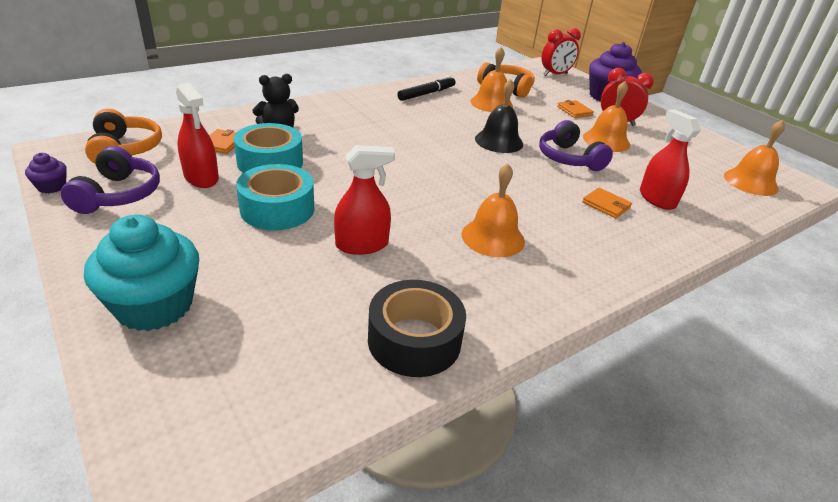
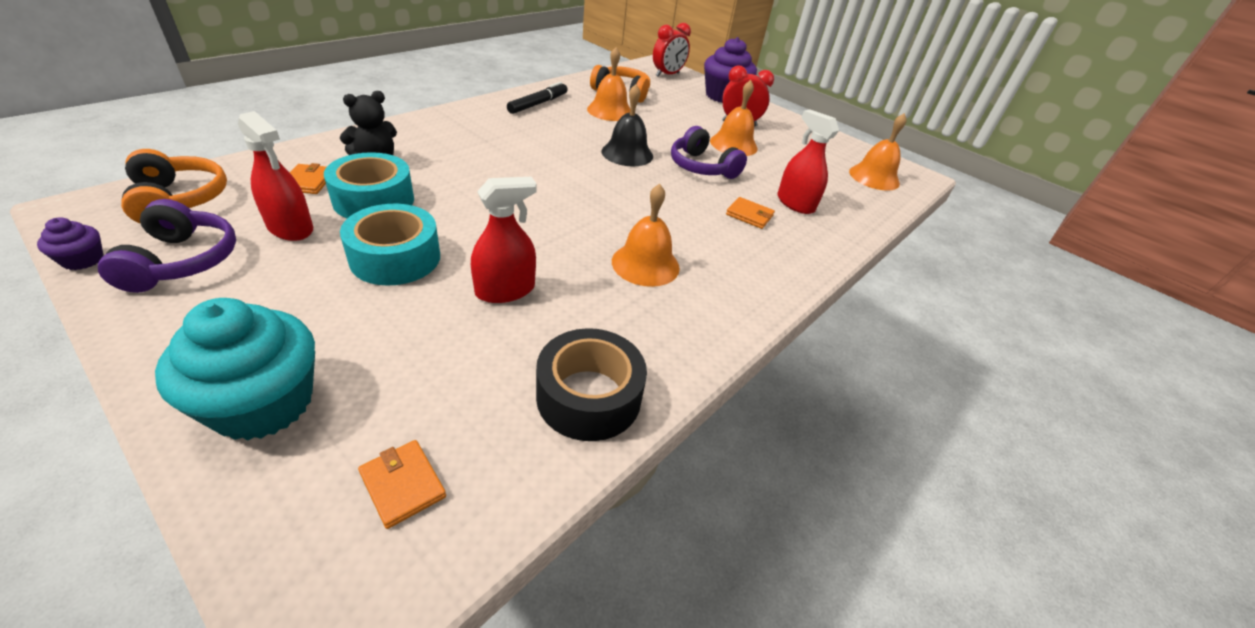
camera: 15 degrees left, 5 degrees up
(574, 111) = (695, 114): orange wallet -> orange wallet (403, 485)

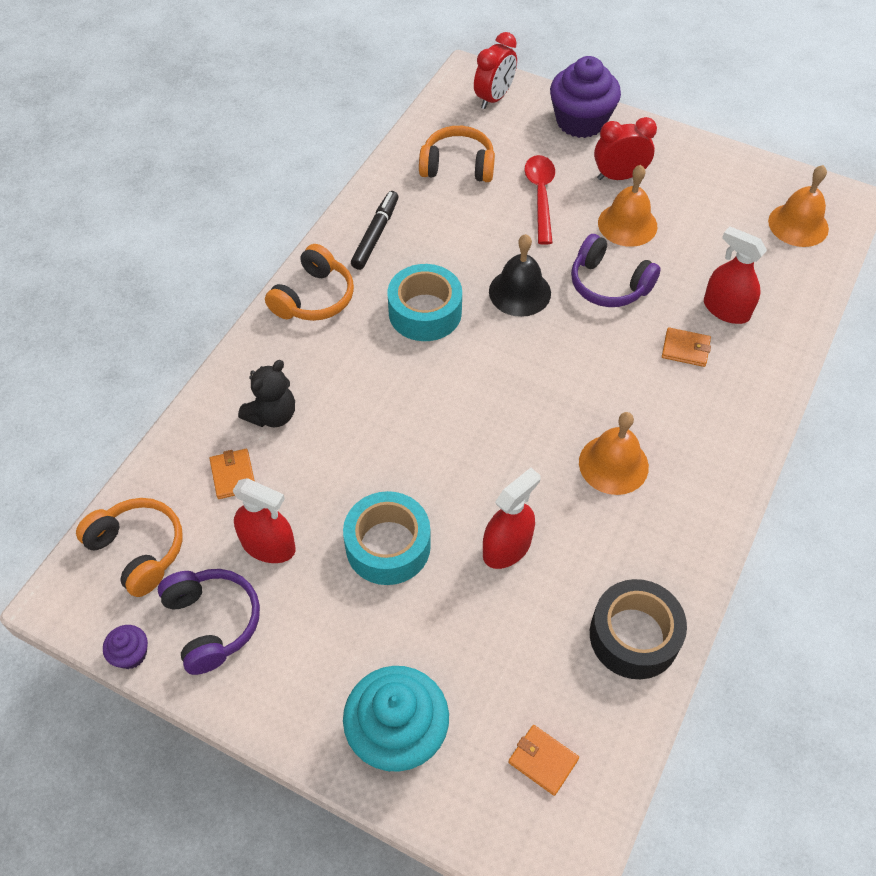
camera: 10 degrees left, 15 degrees up
(374, 200) = (314, 476): turquoise tape -> turquoise tape (425, 312)
(466, 117) = (314, 297): none -> orange headphones
(610, 111) = (462, 214): orange bell -> none
(674, 117) = (540, 196): none -> red spoon

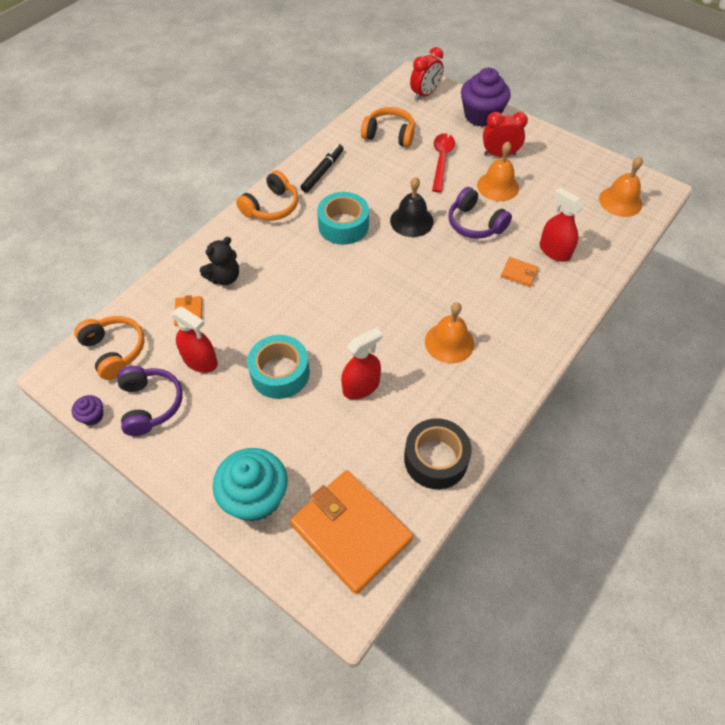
camera: 10 degrees right, 0 degrees up
(543, 761) = (351, 532): orange wallet -> orange wallet, size x2.44

